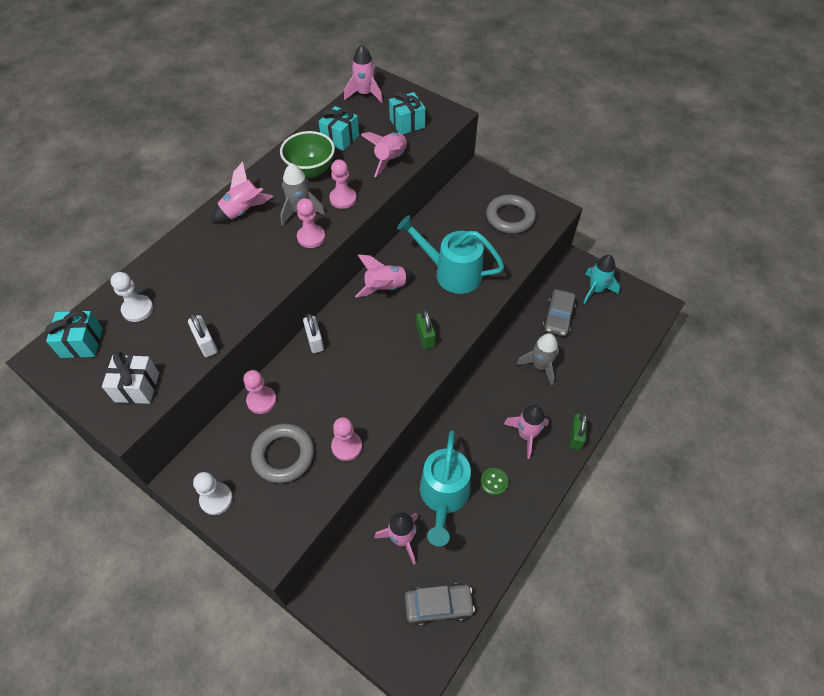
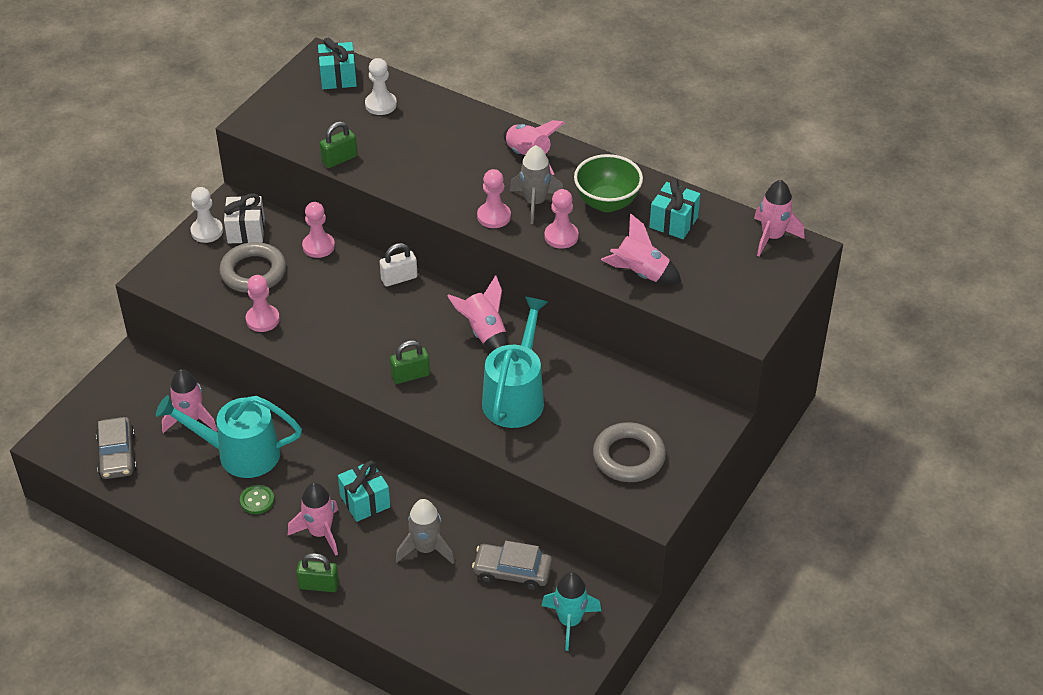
camera: 85 degrees right, 10 degrees down
(137, 387) = (287, 123): white gift -> white gift (246, 231)
(206, 343) = (339, 159): white padlock -> green padlock
(407, 123) = (718, 284): turquoise gift -> turquoise gift (365, 501)

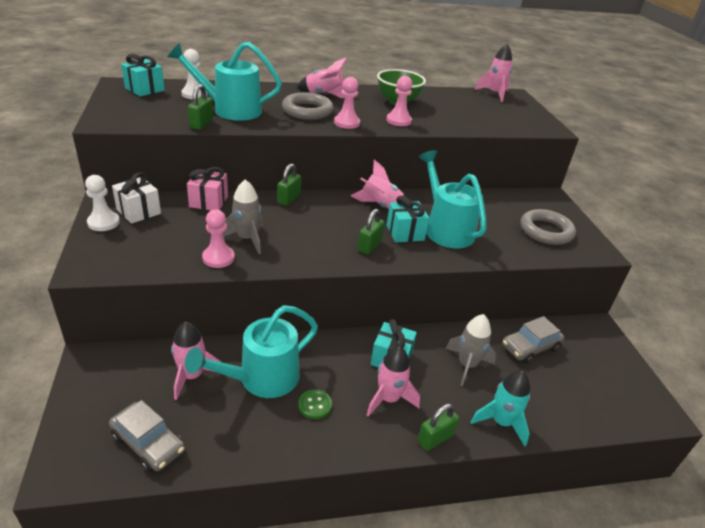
camera: 45 degrees left, 10 degrees down
(253, 272) = (174, 233): grey ring -> grey ring (307, 111)
(318, 246) = (209, 201): pink pawn -> pink gift
(391, 146) = (230, 110): none -> turquoise watering can
(399, 278) = (289, 199): white padlock -> green padlock
(535, 202) = (360, 111): grey rocket -> grey rocket (247, 239)
(569, 621) = (596, 356): turquoise rocket -> turquoise rocket (501, 422)
(640, 273) = (464, 123): pink rocket -> none
(673, 222) = (443, 100): turquoise gift -> turquoise gift (405, 233)

